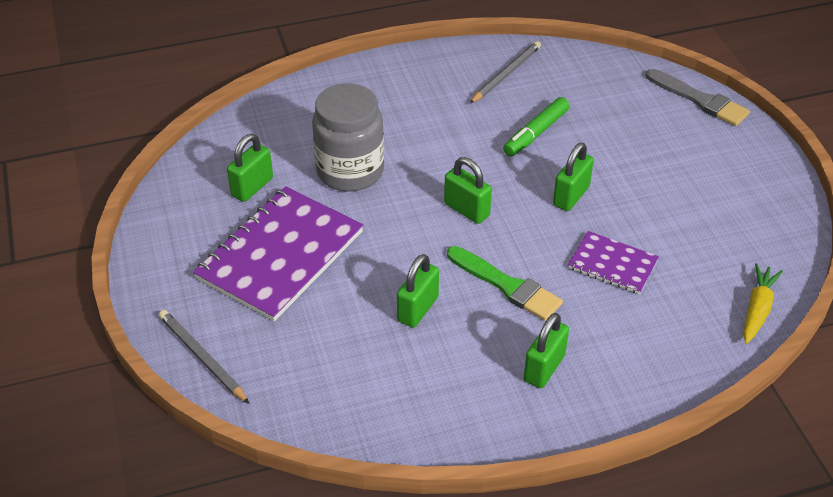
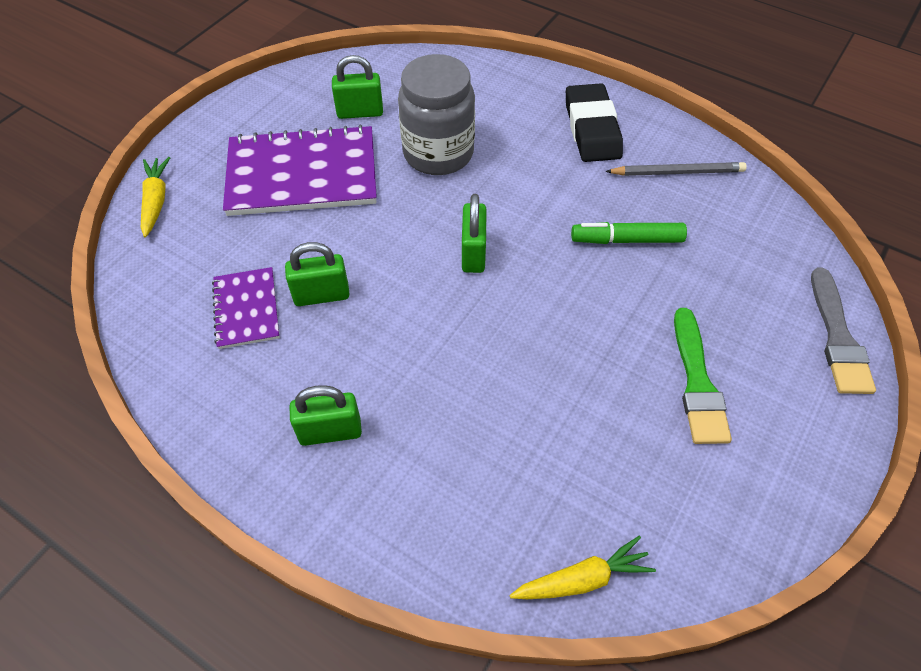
camera: 50 degrees right, 10 degrees up
(202, 358) = (156, 201): grey pencil -> yellow carrot
(420, 85) = (592, 128): none -> black eraser
(507, 285) = (408, 340): green brush -> green brush (697, 382)
(571, 196) = (573, 316): green padlock -> none
(612, 264) = (516, 405): purple notebook -> purple notebook (246, 309)

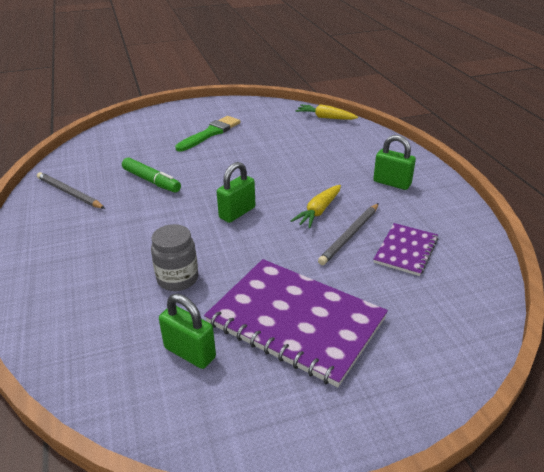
camera: 140 degrees left, 20 degrees down
(156, 201) = (445, 369): yellow carrot -> yellow carrot (318, 211)
(321, 295) = (350, 235): green padlock -> grey pencil
(438, 153) = (177, 279): grey jar -> grey jar, size x0.61
(592, 128) = (61, 238): black eraser -> none
(838, 337) = (136, 121): grey brush -> none

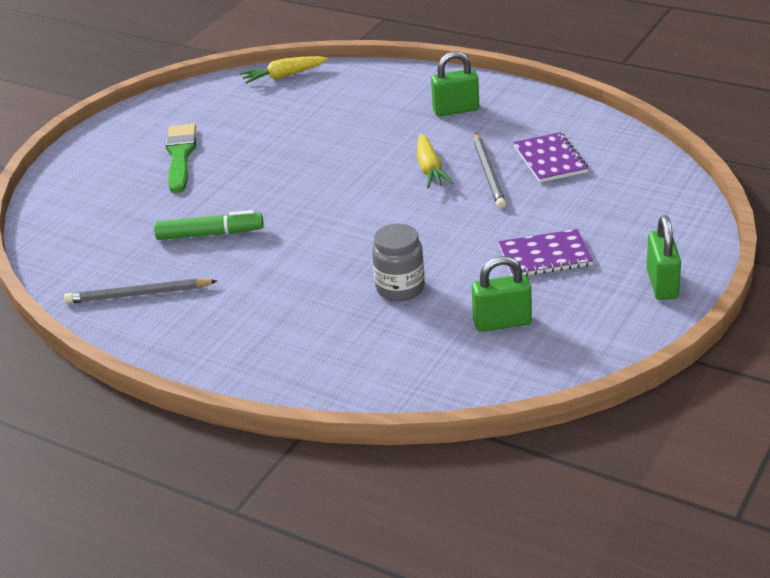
camera: 40 degrees left, 0 degrees up
(237, 213) = (357, 211): green padlock -> green padlock (662, 284)
(295, 321) = (545, 256): purple notebook -> purple notebook, size x0.52

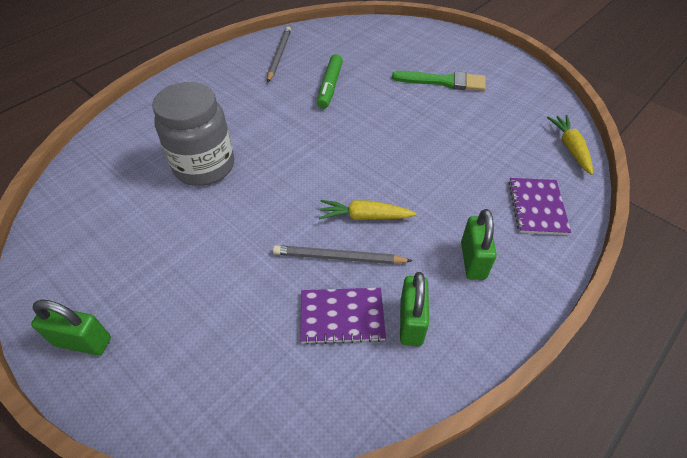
camera: 100 degrees right, 15 degrees up
(400, 288) = (204, 166): grey jar -> grey jar, size x1.63
(502, 323) = (122, 213): green padlock -> green padlock (411, 322)
(545, 256) = (185, 264): purple notebook -> purple notebook (537, 207)

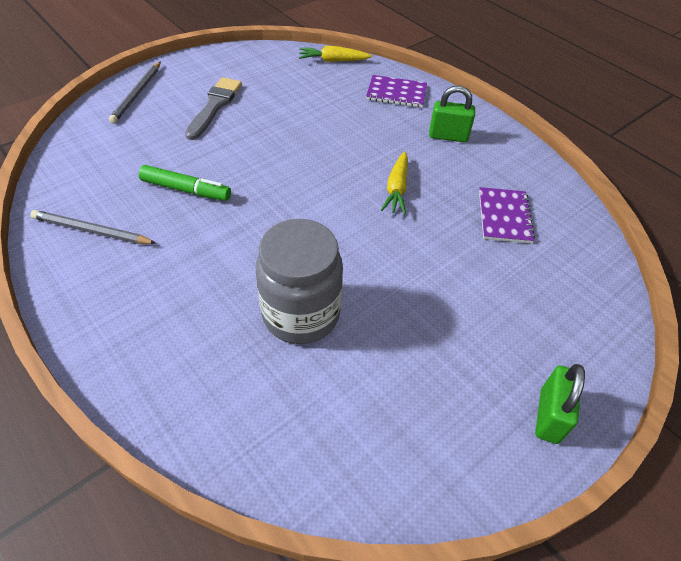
camera: 85 degrees left, 0 degrees up
(338, 258) = (444, 211): grey pencil -> grey pencil (137, 94)
(411, 322) = (506, 179): green padlock -> none
(443, 82) = (214, 106): green brush -> grey brush

